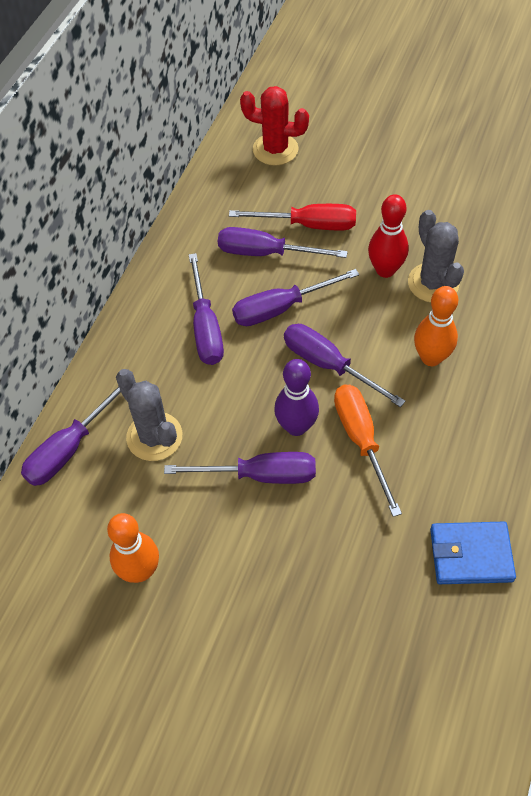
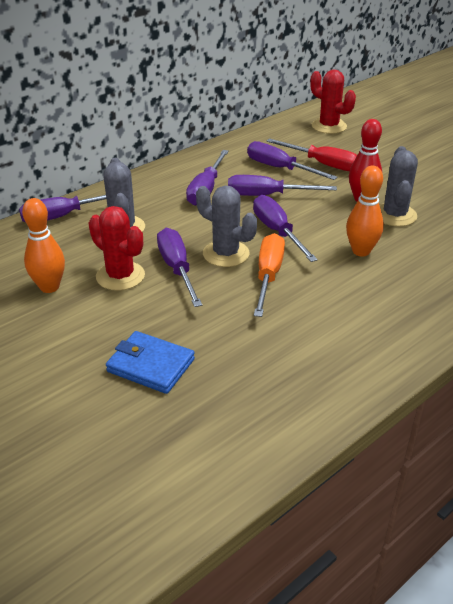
camera: 25 degrees right, 20 degrees down
(206, 516) = (120, 276): none -> red cactus
(260, 475) = (177, 269): purple screwdriver -> purple screwdriver turned 135 degrees counterclockwise
(296, 426) = (226, 254): purple bowling pin -> grey cactus
(471, 555) = (303, 367): blue wallet -> blue wallet (150, 365)

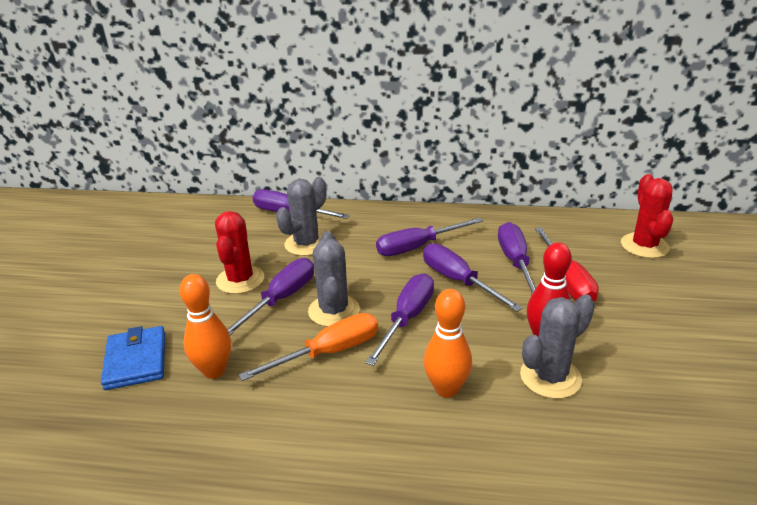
camera: 50 degrees right, 5 degrees down
(49, 287) = (193, 260): orange bowling pin -> orange bowling pin (214, 370)

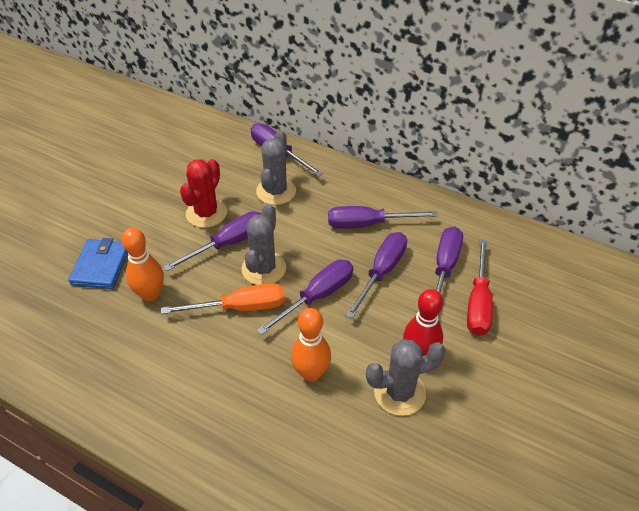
camera: 20 degrees right, 15 degrees up
(306, 244) = (276, 191): grey cactus -> grey cactus turned 45 degrees counterclockwise
(458, 281) = (381, 272): purple screwdriver -> purple screwdriver turned 45 degrees clockwise
(644, 246) = (579, 289): red cactus -> none

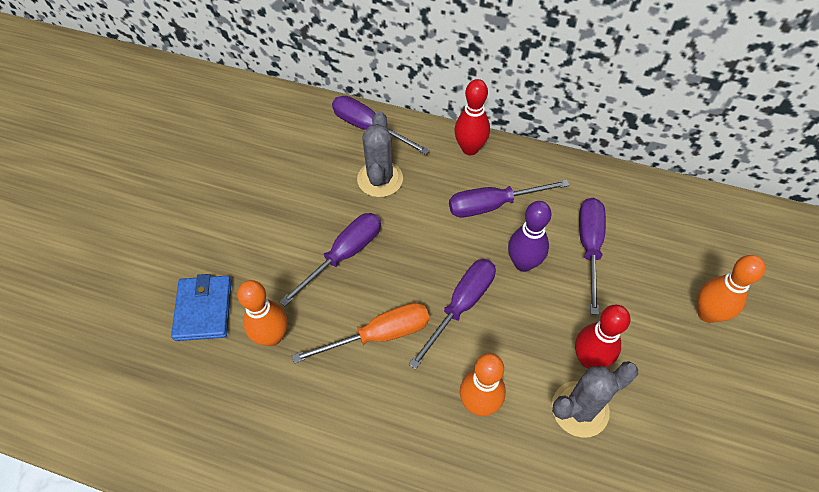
camera: 10 degrees left, 10 degrees up
(206, 213) = (308, 220): red cactus -> none
(264, 268) = (392, 281): grey cactus -> none
(360, 179) = (470, 149): none -> red bowling pin
(381, 272) = (523, 263): purple screwdriver -> purple bowling pin
(478, 302) = (635, 283): red screwdriver -> none
(538, 336) = (707, 313): none -> orange bowling pin

